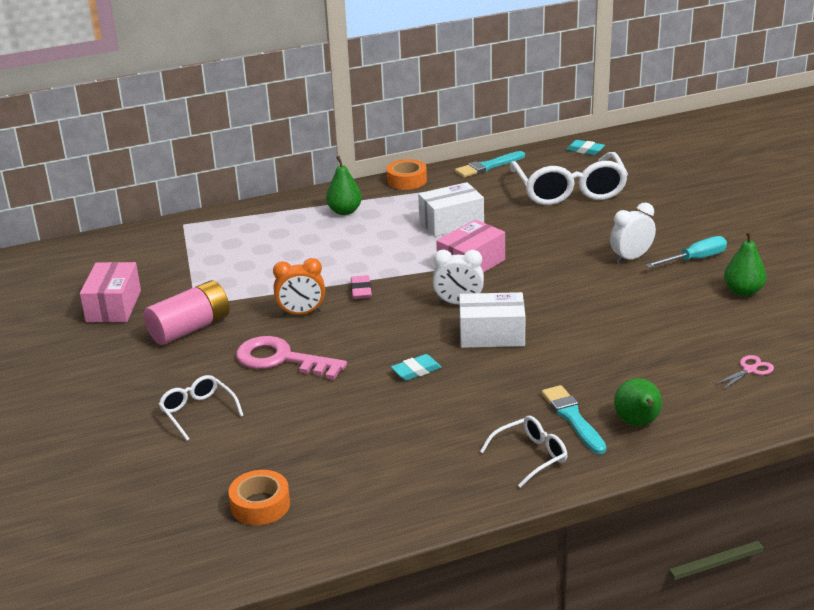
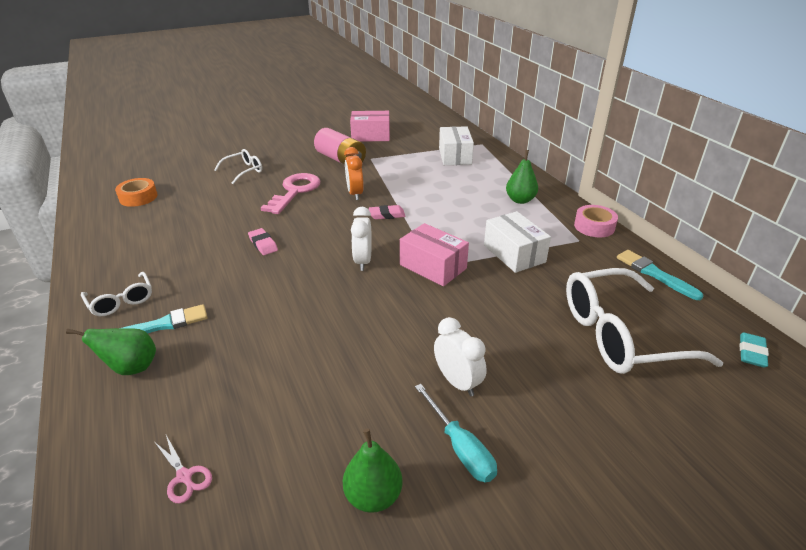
camera: 85 degrees right, 5 degrees up
(407, 180) = (594, 226): orange tape -> pink tape
(416, 370) = (263, 244): turquoise eraser -> pink eraser
(492, 335) = (307, 280): white box -> white box (455, 156)

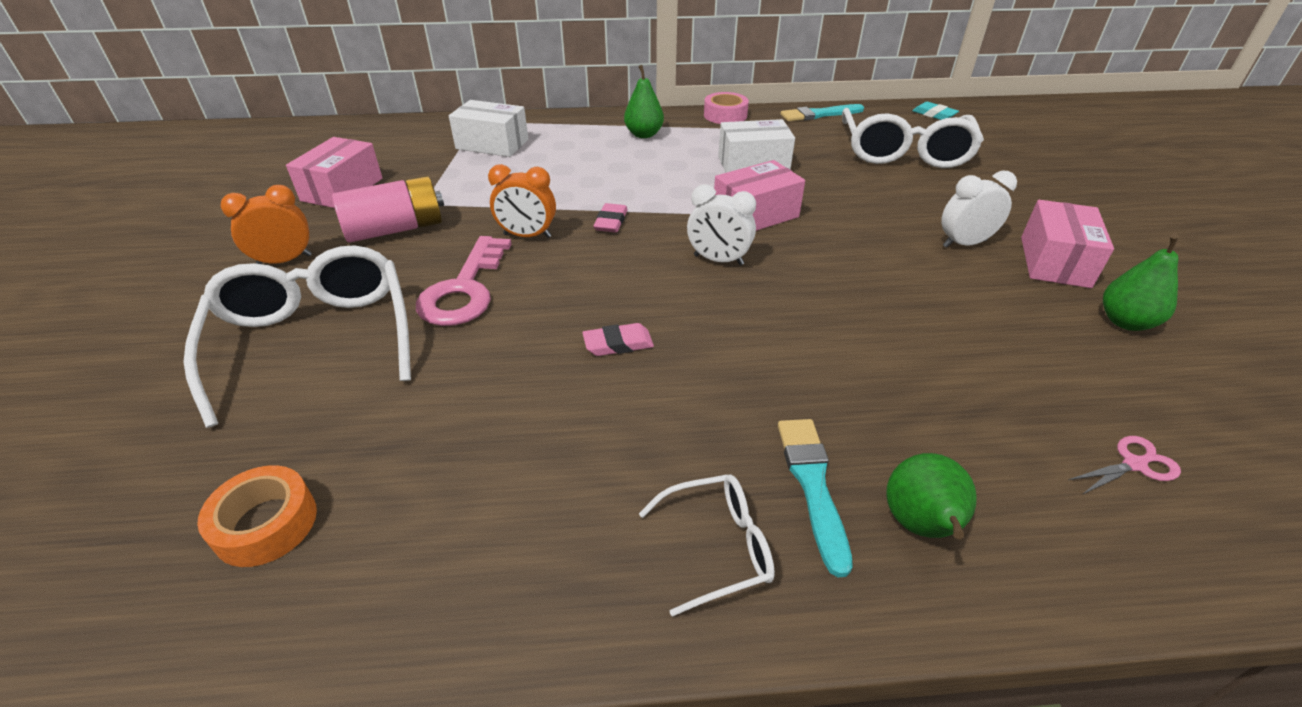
camera: 70 degrees left, 5 degrees up
(243, 171) = (315, 341): white glasses -> white glasses, size x2.01
(295, 191) = (464, 289): pink key -> pink key turned 120 degrees counterclockwise
(300, 145) = (284, 261): none -> orange clock
(460, 448) = (1054, 261): turquoise screwdriver -> pink box

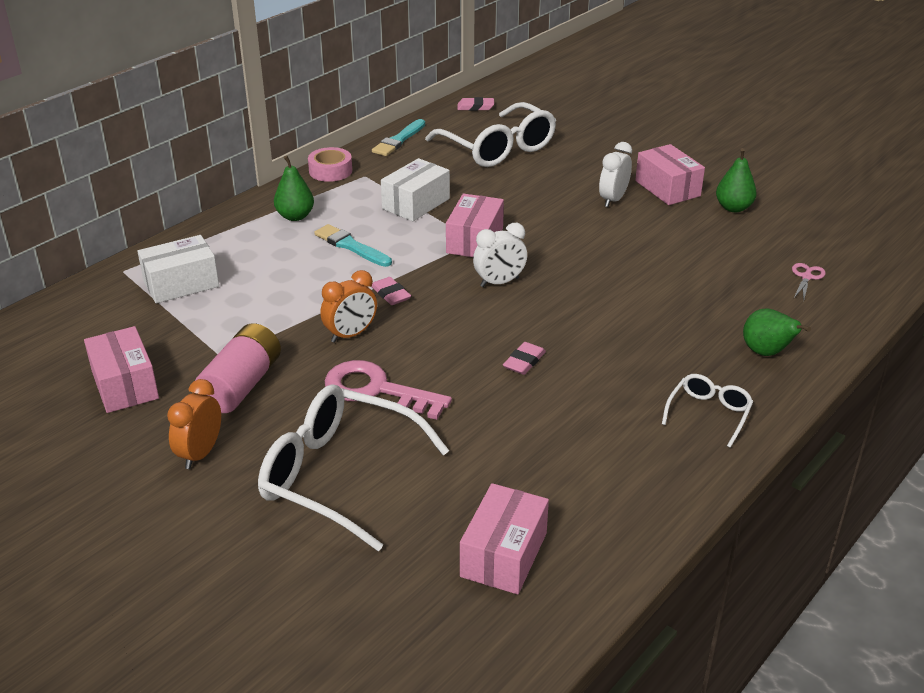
camera: 45 degrees left, 5 degrees down
(266, 524) = (503, 554): orange tape -> pink box
(464, 289) = (376, 390): pink key -> pink key turned 150 degrees clockwise
(812, 485) = (709, 365): turquoise brush -> turquoise brush (351, 246)
(934, 114) = (475, 107): turquoise eraser -> pink eraser

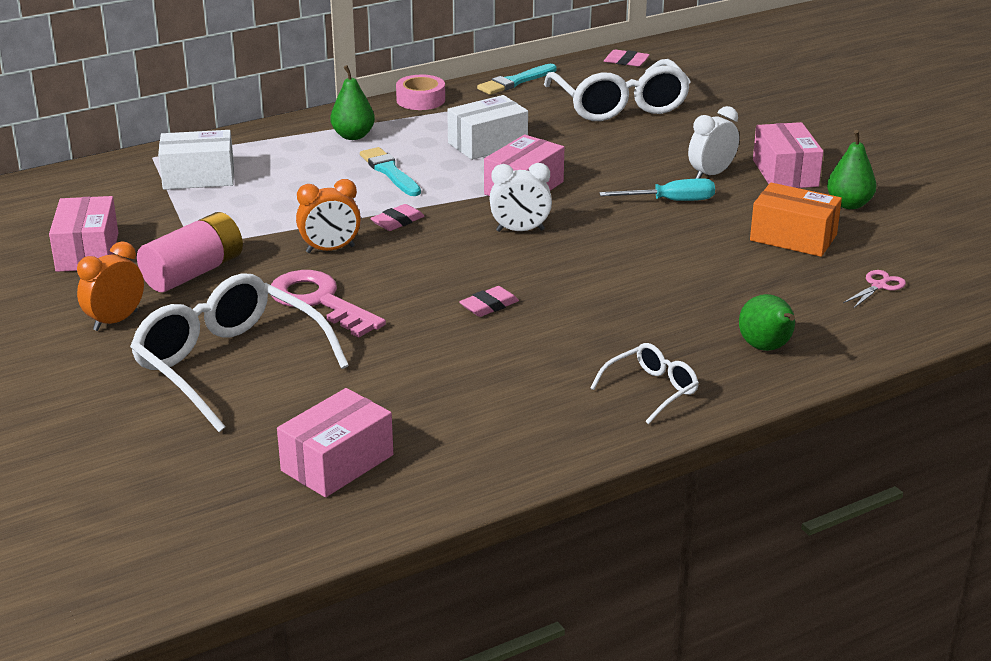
camera: 20 degrees right, 5 degrees down
(390, 294) = (397, 221): pink eraser -> pink eraser turned 60 degrees clockwise
(600, 230) = (671, 201): none -> turquoise screwdriver
(714, 246) = (793, 237): none -> orange box

